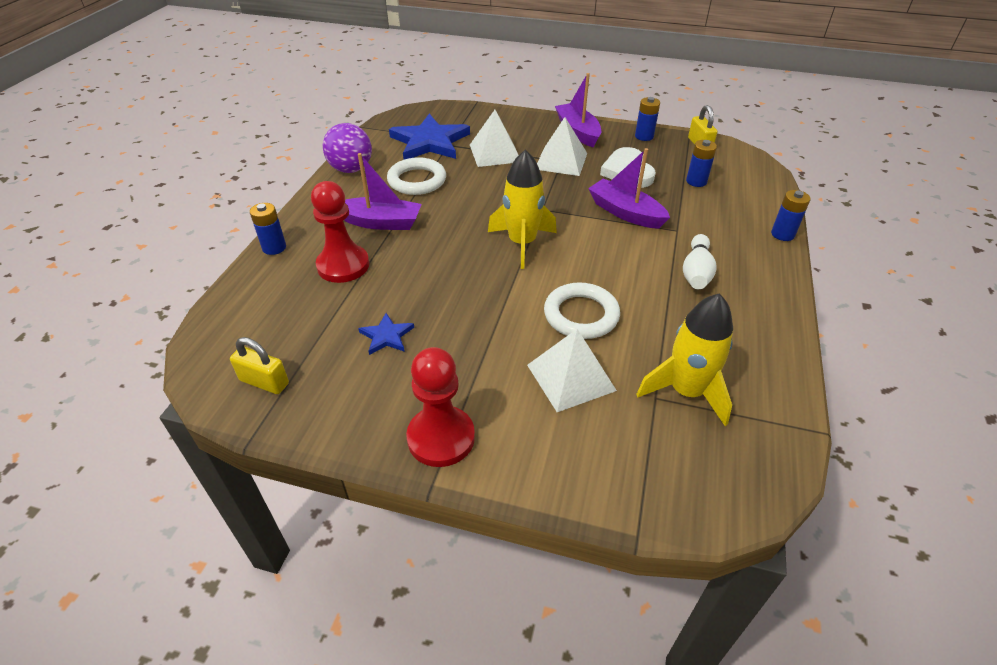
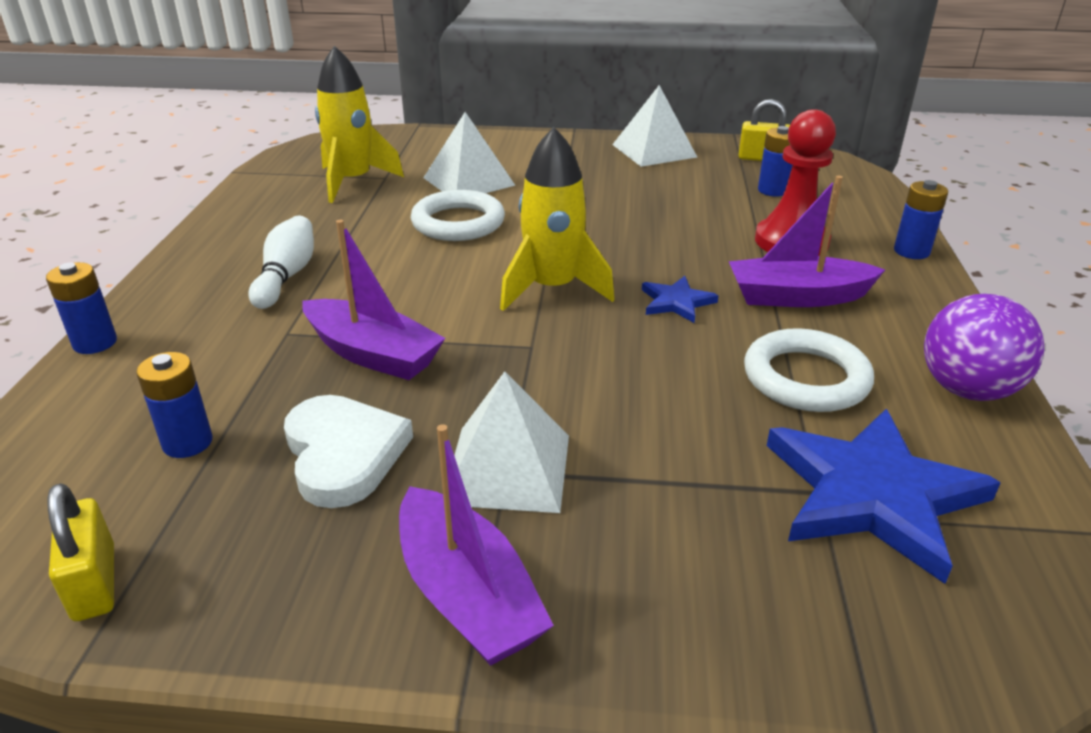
camera: 170 degrees right, 10 degrees down
(386, 336) = (675, 191): blue star -> blue star (676, 302)
(441, 438) = (579, 146): red pawn -> none
(495, 153) = (682, 475): white pyramid -> white pyramid (654, 150)
(644, 136) = (256, 601): blue battery -> blue battery (773, 190)

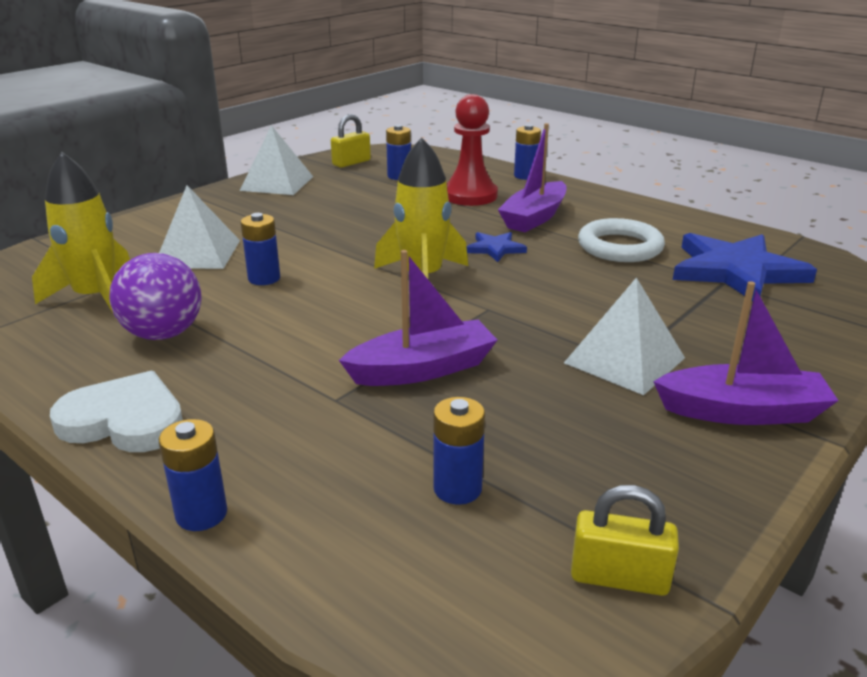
camera: 55 degrees left, 5 degrees down
(286, 276) = (231, 375): white bowling pin -> none
(344, 454) = (548, 417): white heart -> white heart (124, 420)
(458, 223) = (264, 278): white ring -> blue battery
(967, 390) = (670, 218): purple ball -> purple ball (163, 334)

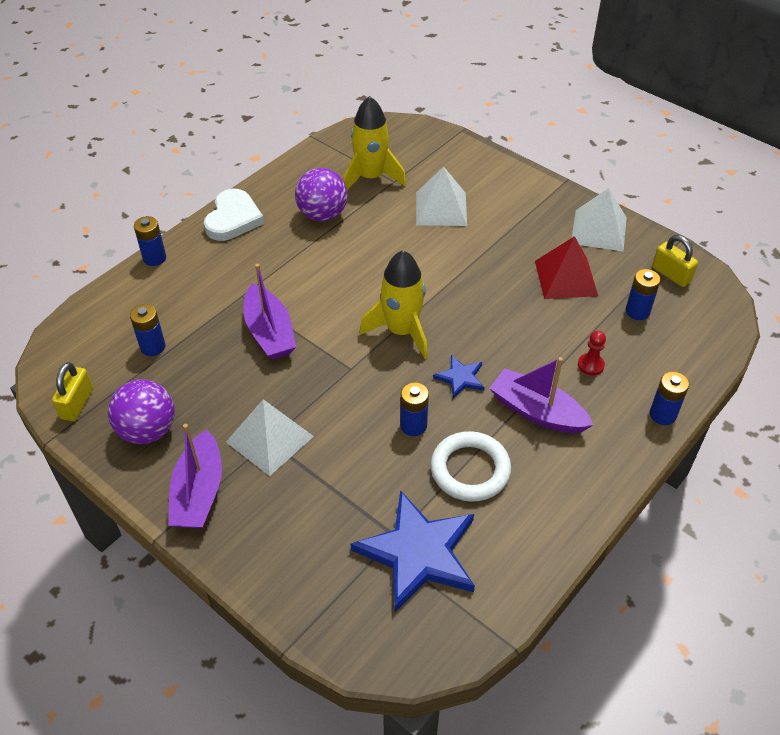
camera: 90 degrees right, 20 degrees up
(264, 278) = (399, 247): blue battery -> blue battery (413, 425)
(346, 199) = (566, 278): none -> red pyramid
(470, 195) = (590, 365): red pawn -> red pawn, size x0.48
(651, 473) = (148, 430): none -> purple ball

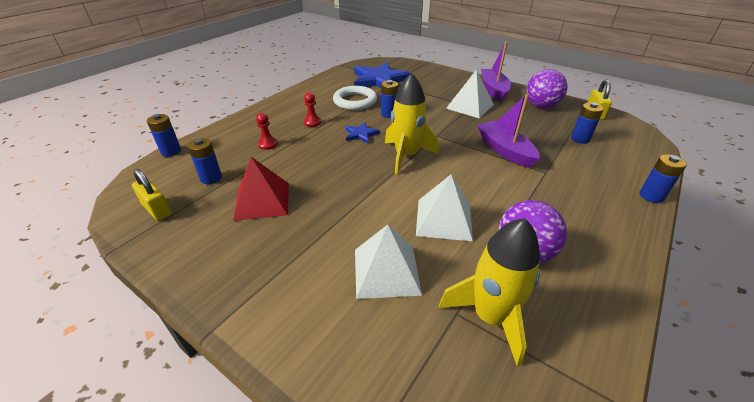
camera: 175 degrees right, 10 degrees down
(233, 219) = (618, 241): white heart -> none
(537, 411) = (312, 122): purple boat -> red pawn
(599, 230) = (202, 253): white pyramid -> white pyramid (443, 219)
(662, 415) = (232, 124): blue battery -> blue battery (171, 151)

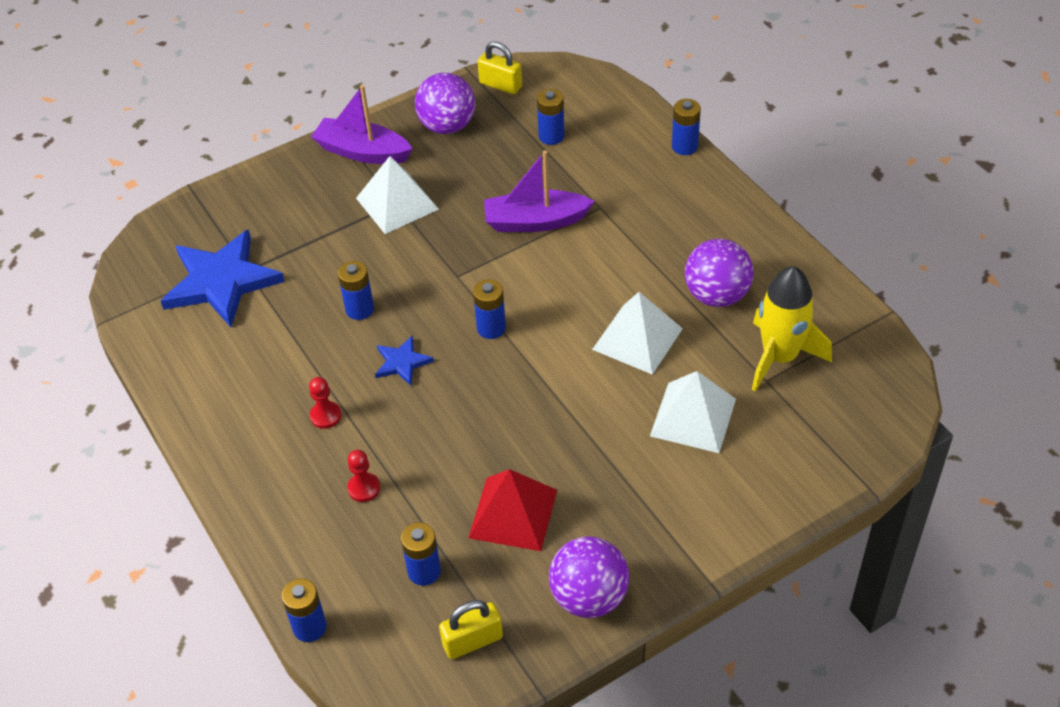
camera: 65 degrees left, 10 degrees up
(193, 255) = (589, 597): none -> purple ball
(355, 101) = (285, 340): white ring -> none
(406, 156) = (491, 328): yellow rocket -> blue battery

